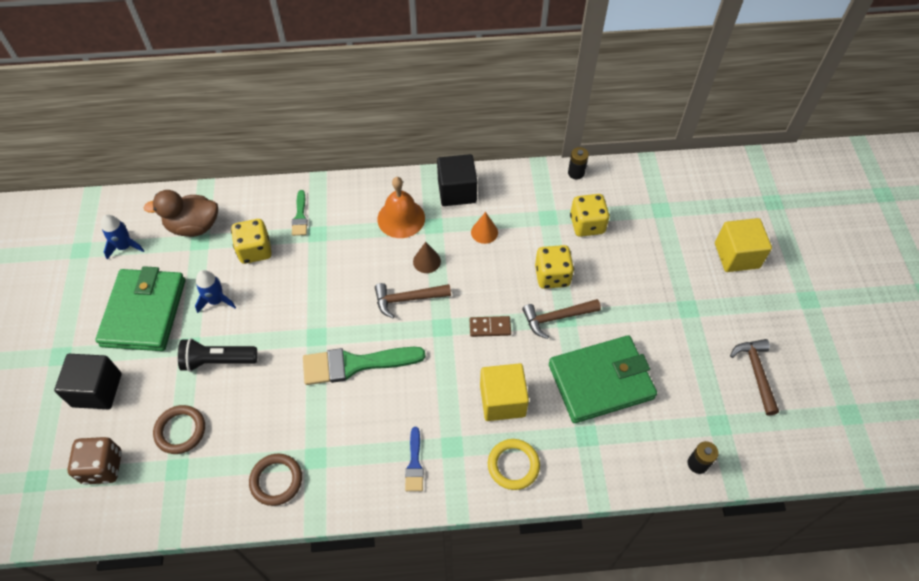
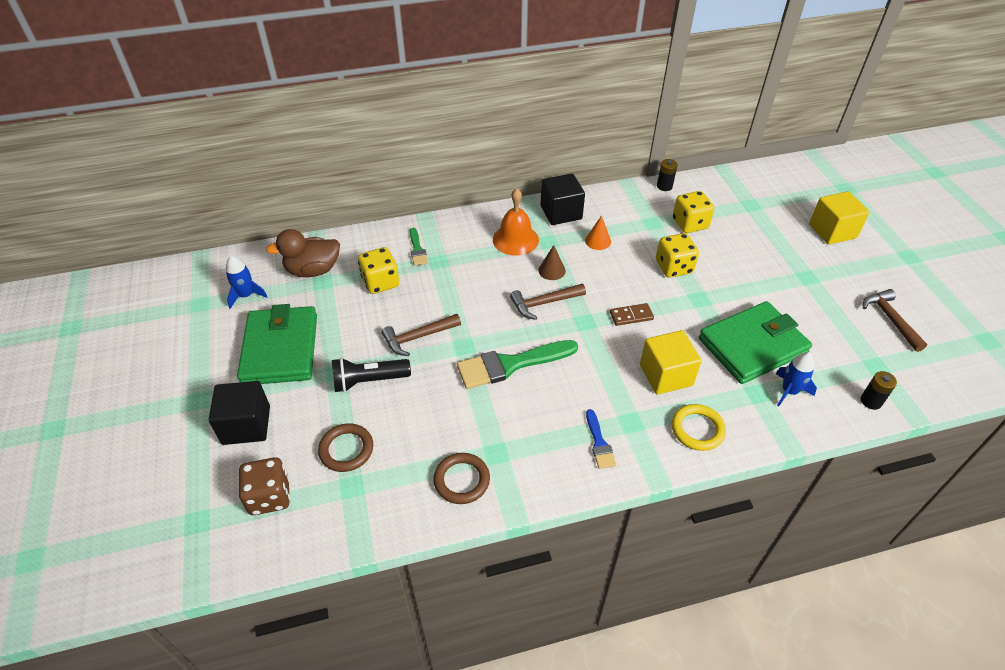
camera: 10 degrees left, 10 degrees down
(216, 300) = (353, 329): blue rocket -> blue rocket (789, 391)
(557, 318) = (691, 300): brown hammer -> brown hammer (418, 337)

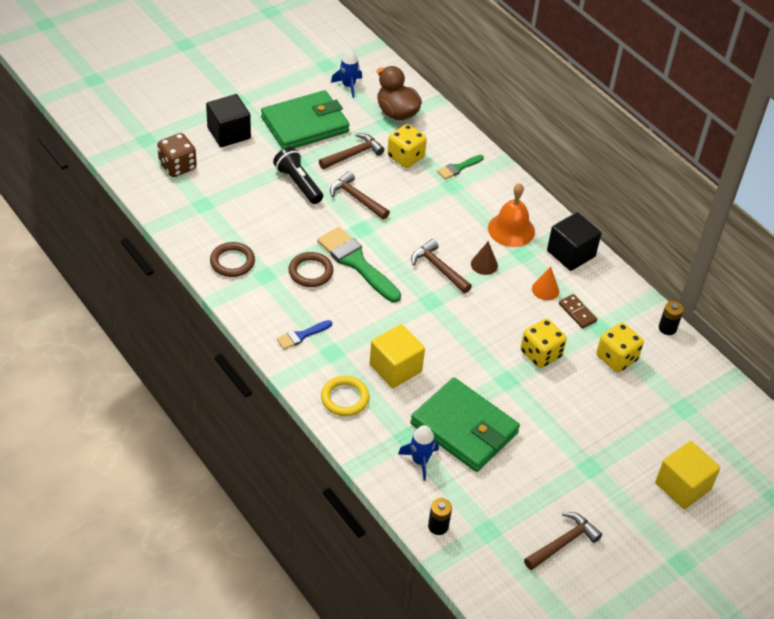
camera: 65 degrees right, 0 degrees up
(346, 449) = (231, 192): brown ring -> brown ring (310, 272)
(352, 322) = (353, 154): none -> brown hammer
(631, 316) = (455, 332): brown domino -> brown domino (577, 312)

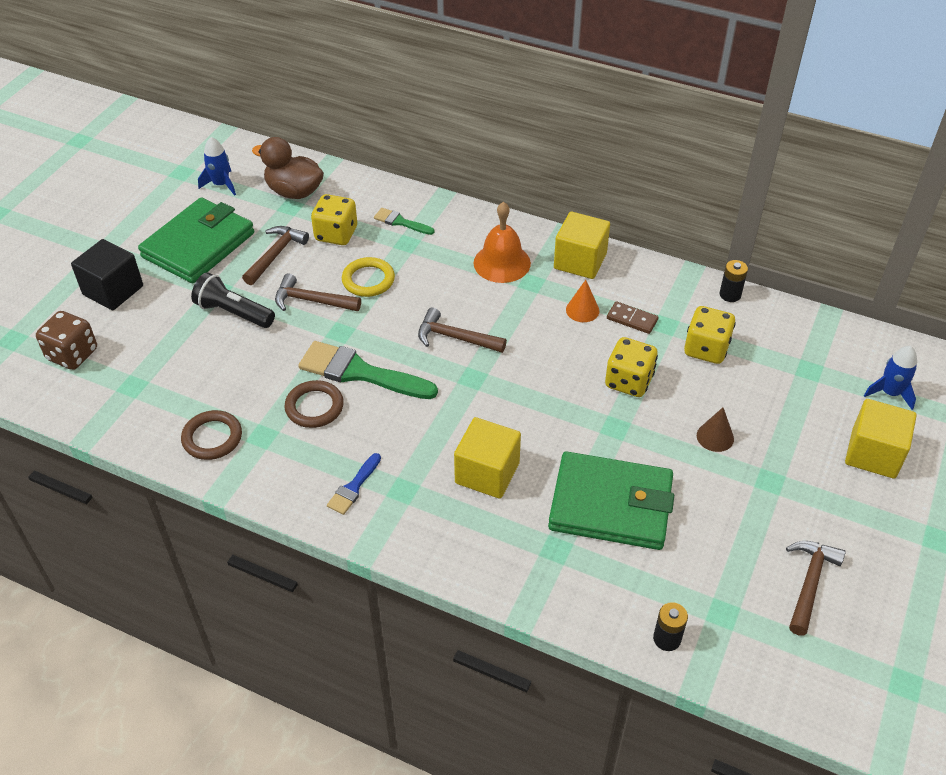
camera: 25 degrees left, 0 degrees up
(345, 398) = (454, 538): yellow ring -> yellow ring (368, 280)
(420, 461) = (591, 569): blue rocket -> blue rocket (890, 393)
(458, 168) = (401, 222): green brush -> green brush turned 90 degrees clockwise
(484, 264) = (500, 312): brown cone -> brown cone (715, 437)
(571, 254) = (580, 261): black cube -> yellow cube

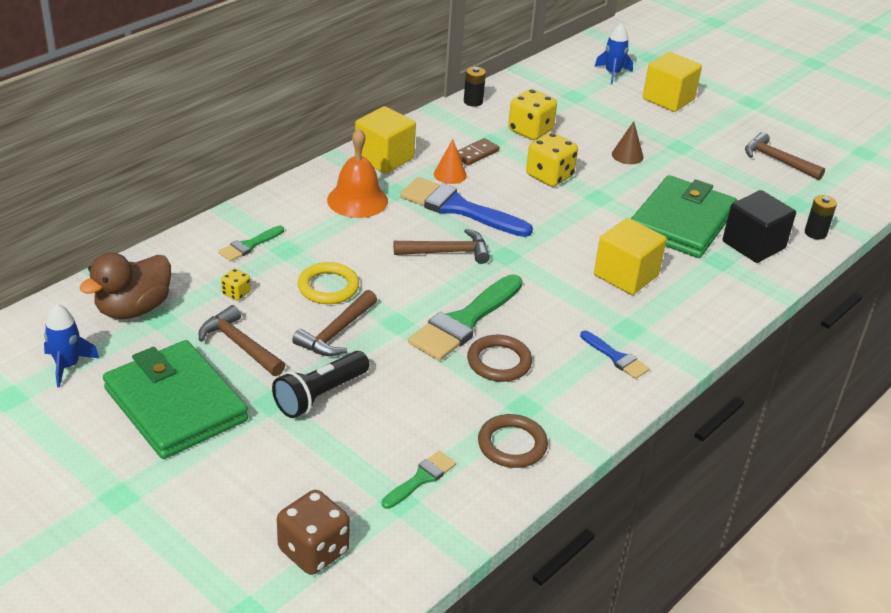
camera: 75 degrees left, 10 degrees down
(113, 290) = (211, 496): black cube -> black cube (753, 245)
(158, 392) = (421, 479): none -> green brush
(336, 234) = (236, 293): yellow dice -> yellow dice, size x0.50
(455, 338) = (447, 252): brown hammer -> brown hammer turned 135 degrees counterclockwise
(529, 329) = (458, 208): none -> blue brush

